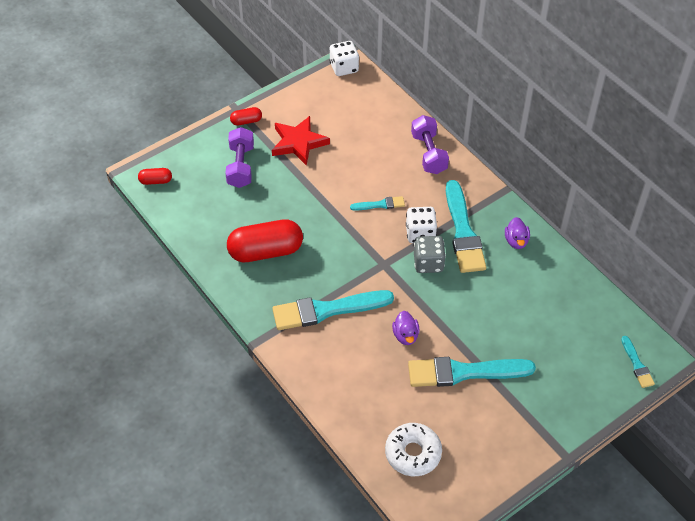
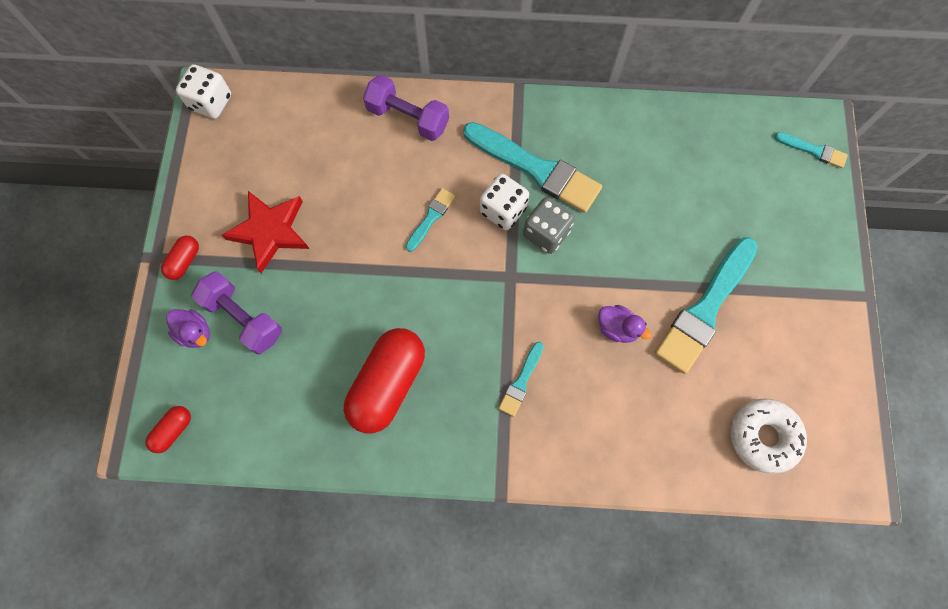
camera: 50 degrees left, 20 degrees up
(326, 310) = (521, 382): turquoise brush -> turquoise brush, size x0.48
(516, 241) = (589, 131): purple duck -> purple duck (195, 332)

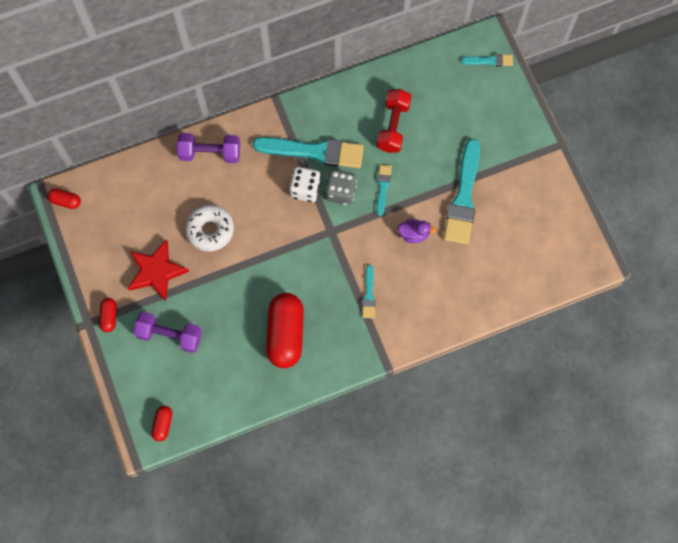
camera: 25 degrees left, 0 degrees up
(195, 332) = (143, 359): purple duck -> none
(211, 102) = (66, 201): white dice -> red capsule
(431, 217) = (260, 215): turquoise brush -> turquoise brush (383, 187)
(651, 180) = (393, 126): none -> red dumbbell
(763, 436) = (530, 261): white donut -> white donut (210, 230)

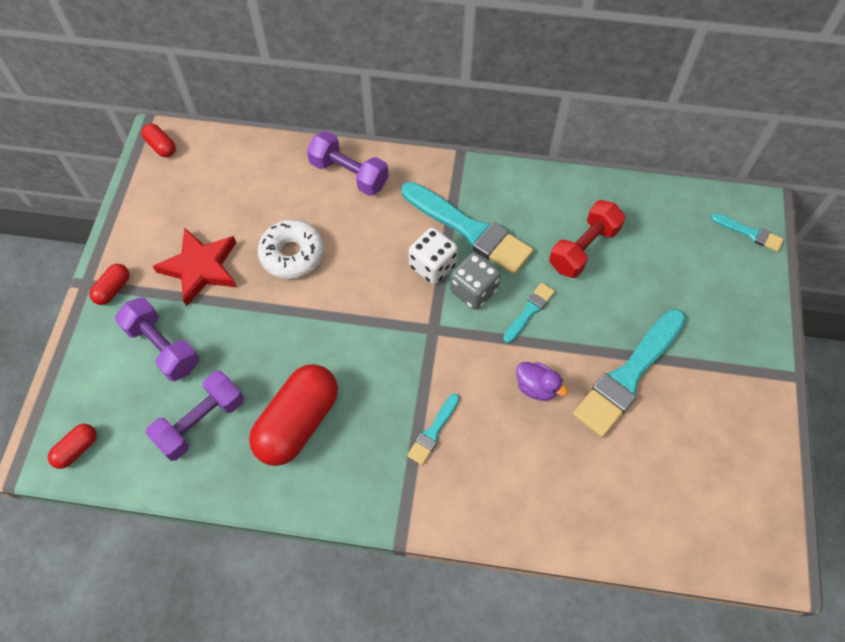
camera: 30 degrees right, 10 degrees down
(227, 366) = (201, 422): none -> purple dumbbell

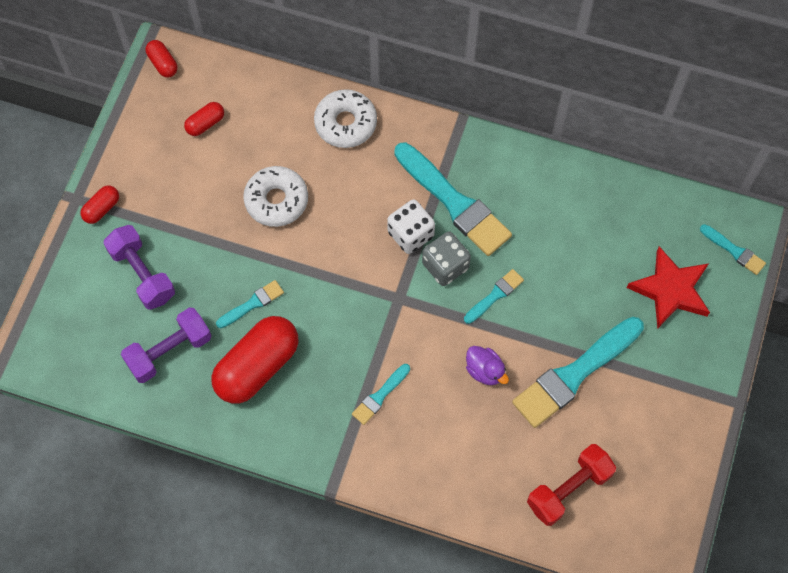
camera: 10 degrees right, 5 degrees up
(77, 449) = (55, 358): red capsule -> red capsule (205, 123)
(201, 268) = (187, 200): red star -> red star (670, 290)
(283, 359) = (252, 304): none -> turquoise brush
(349, 174) = (345, 123): purple dumbbell -> white donut
(583, 248) = (563, 240): red dumbbell -> red dumbbell (569, 489)

